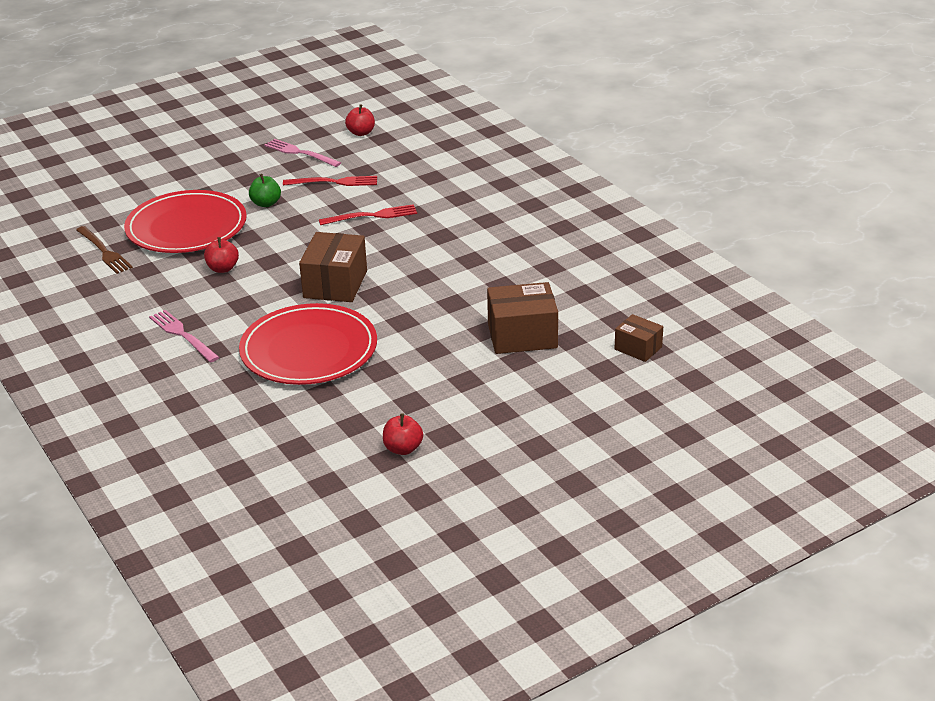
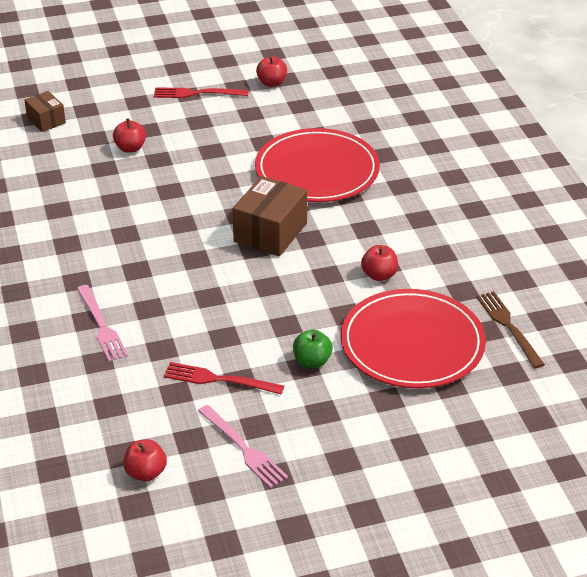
camera: 165 degrees left, 5 degrees up
(182, 335) = (428, 207): pink fork -> pink fork (101, 326)
(372, 216) = (197, 314): red fork -> red fork (196, 93)
(522, 336) = (130, 148): brown box -> red apple

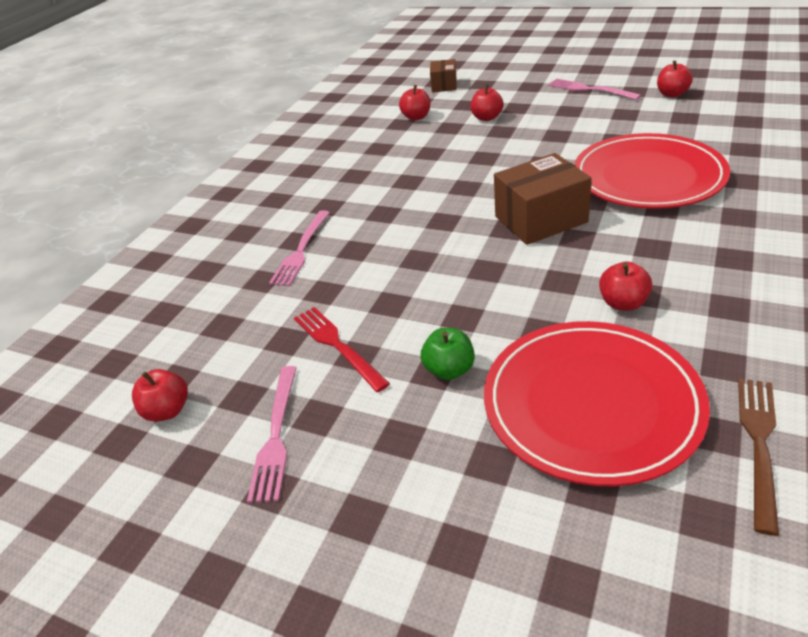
camera: 45 degrees right, 0 degrees up
(58, 165) = (416, 117): none -> red apple
(196, 93) = (589, 89): red fork -> pink fork

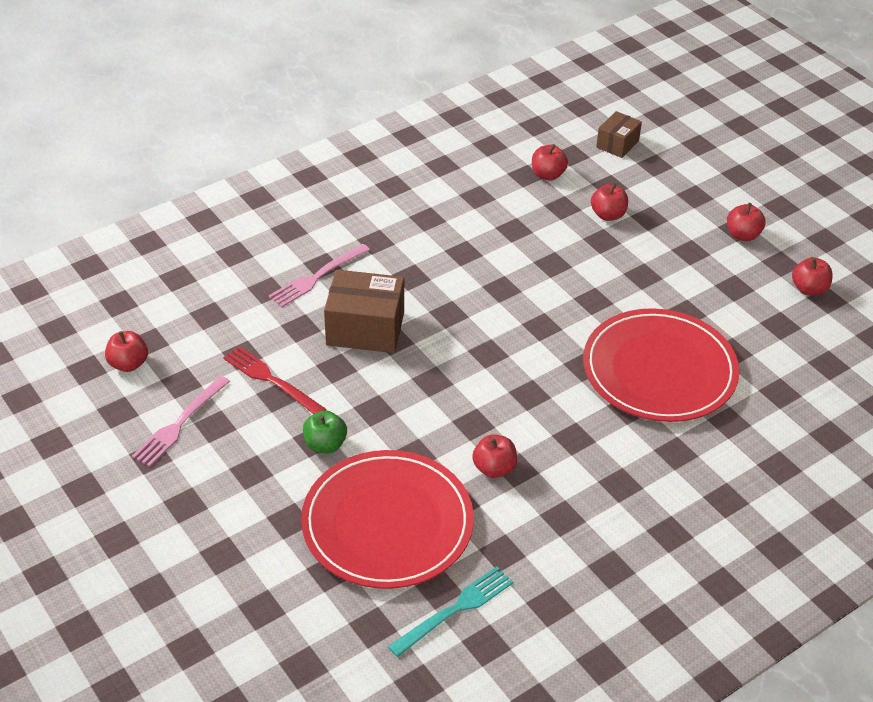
camera: 25 degrees right, 5 degrees up
(337, 345) = (271, 380): red fork -> red fork turned 45 degrees counterclockwise
(540, 219) = (523, 359): brown box -> brown box (365, 328)
(589, 89) = (742, 235): pink fork -> red apple
(759, 443) = (455, 609): brown fork -> turquoise fork

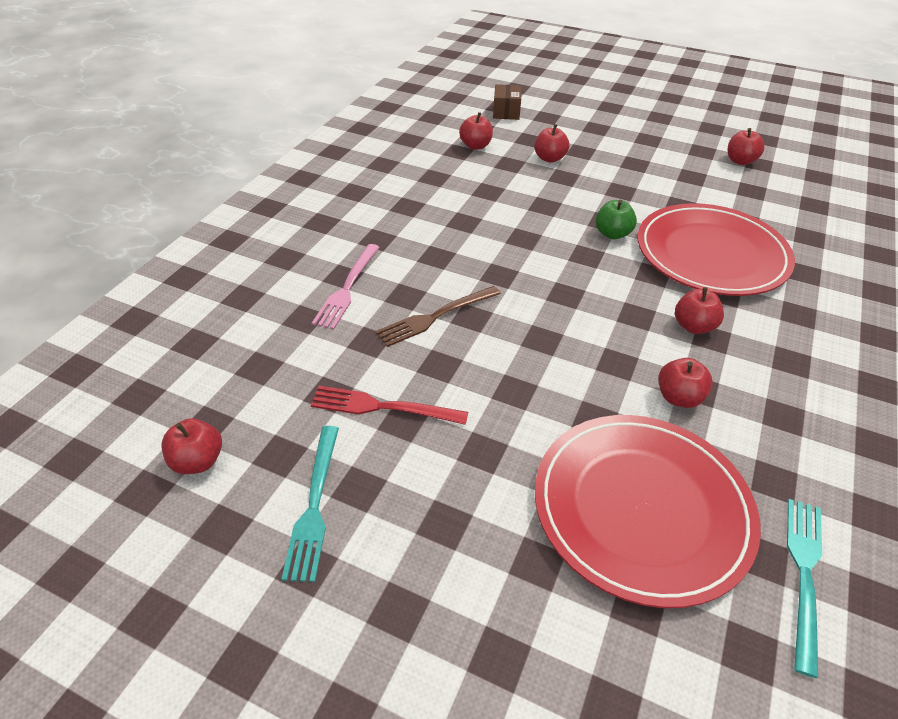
camera: 30 degrees left, 0 degrees up
(180, 424) = (314, 506): pink fork -> turquoise fork
(325, 445) = (499, 451): green apple -> green apple (612, 234)
(365, 328) = (435, 317): brown box -> brown fork
(742, 235) = (657, 142): red apple -> red apple (693, 326)

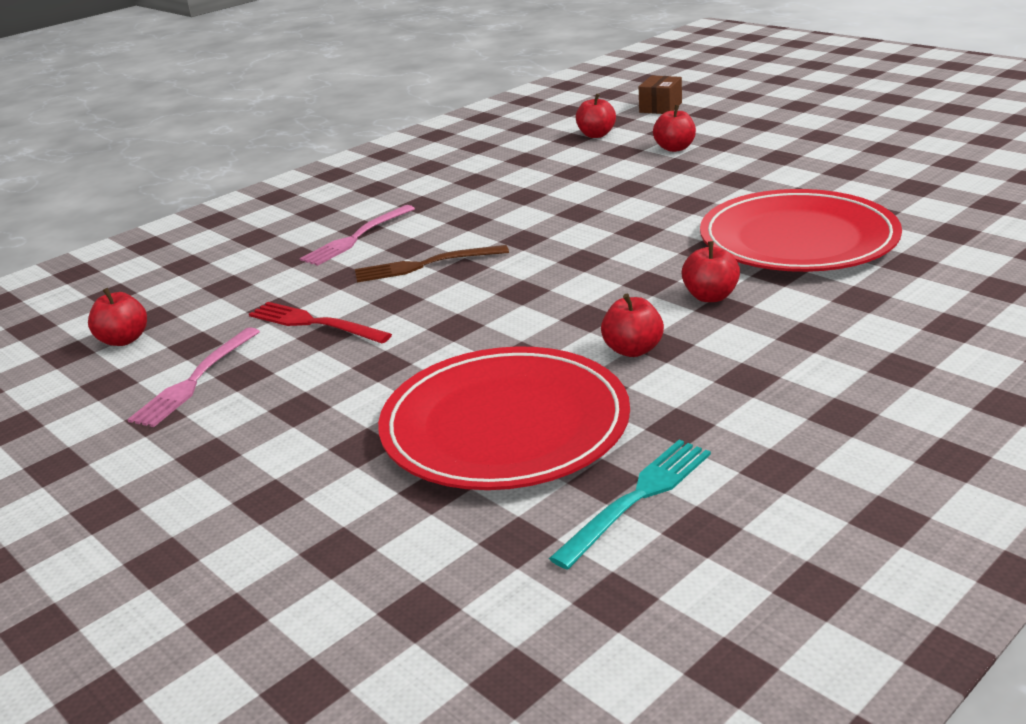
camera: 25 degrees right, 15 degrees down
(314, 506) = (195, 380): turquoise fork -> pink fork
(612, 234) = (688, 214): green apple -> none
(740, 161) = (928, 159): red apple -> none

